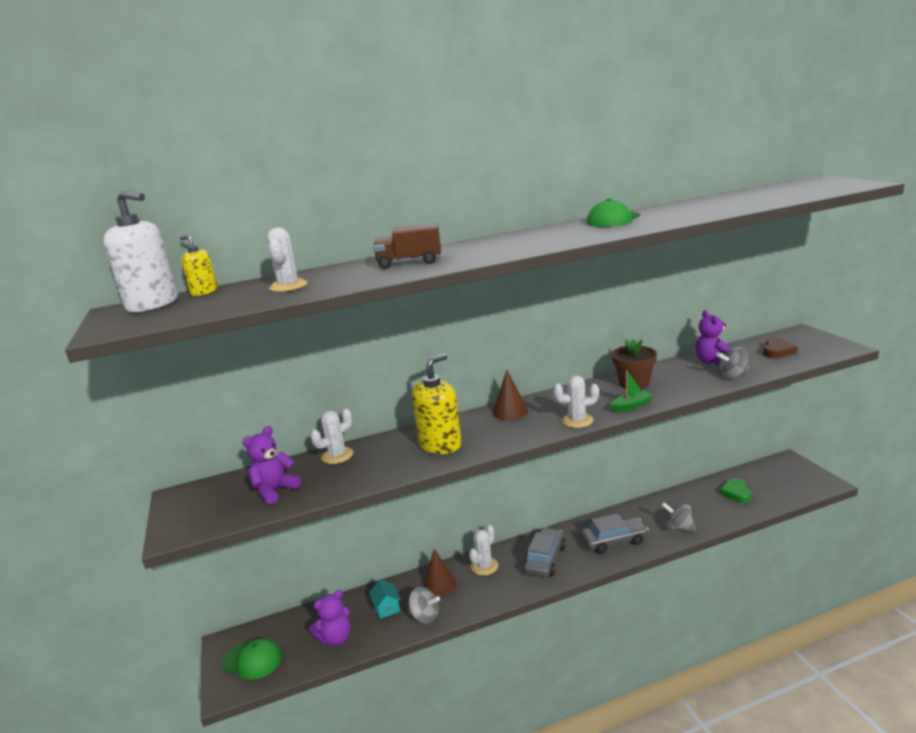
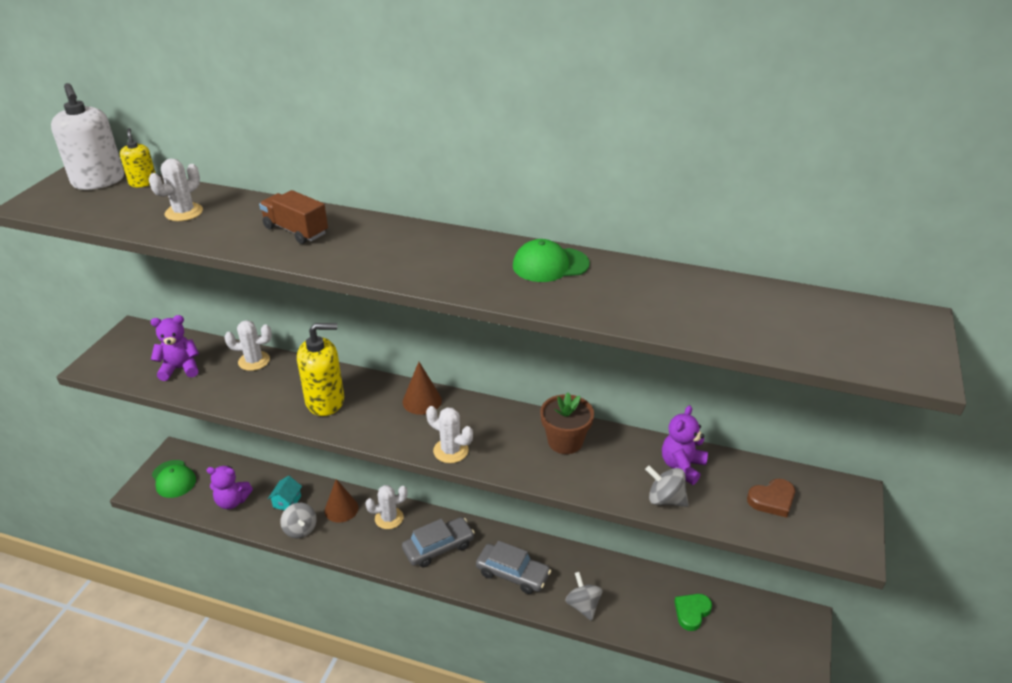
camera: 35 degrees right, 15 degrees up
(631, 406) = (516, 467): green boat -> none

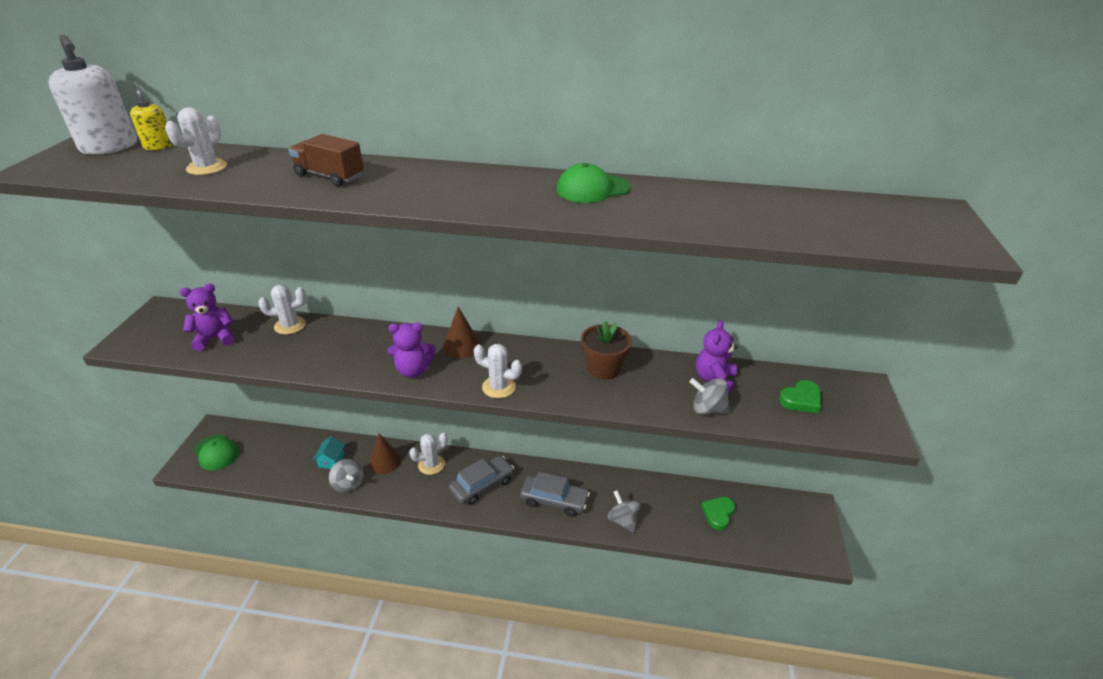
camera: 10 degrees left, 0 degrees up
(232, 501) = (278, 466): purple teddy bear -> purple teddy bear (413, 370)
(325, 401) = (367, 355): yellow soap dispenser -> none
(772, 500) = (801, 399): brown heart -> green heart

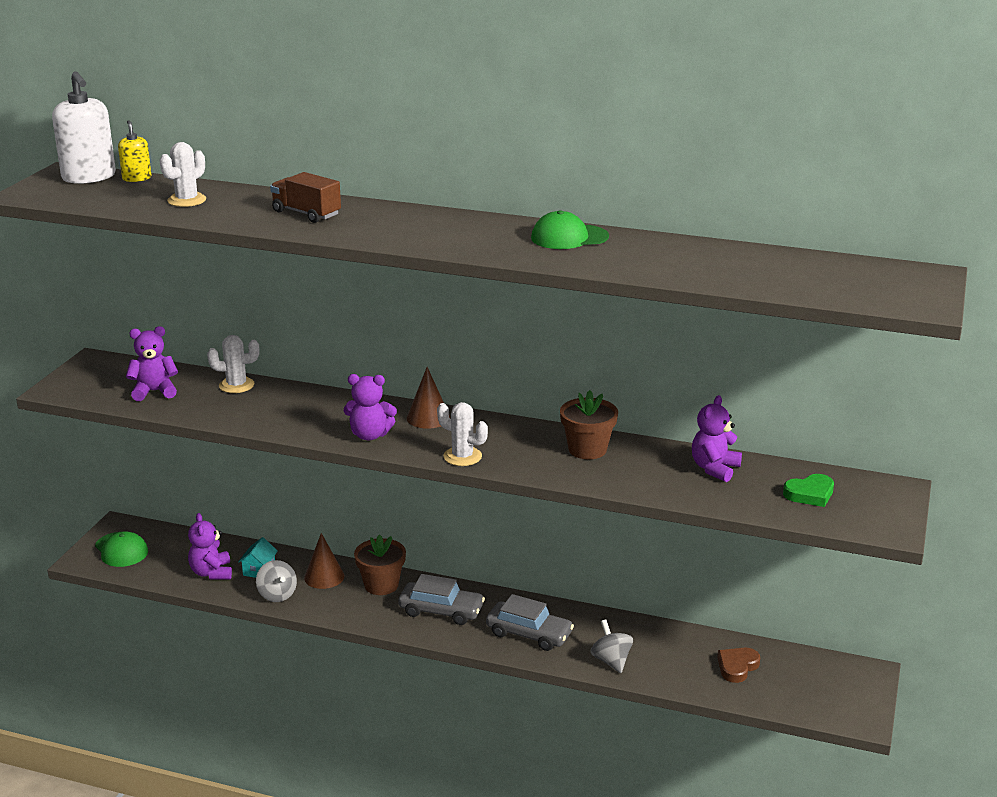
camera: 10 degrees right, 10 degrees down
(292, 468) = (211, 573): none -> purple teddy bear
(431, 464) = (381, 585): white cactus -> brown flower pot
(482, 485) = (441, 611): grey car -> grey car turned 45 degrees clockwise
(707, 409) = (695, 493): grey spinning top -> none
(718, 514) = (737, 667): green heart -> brown heart

